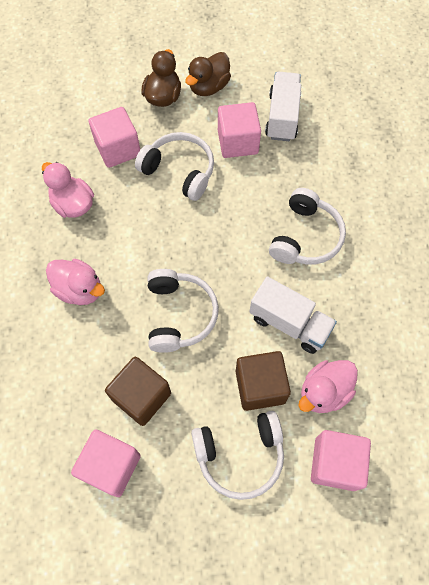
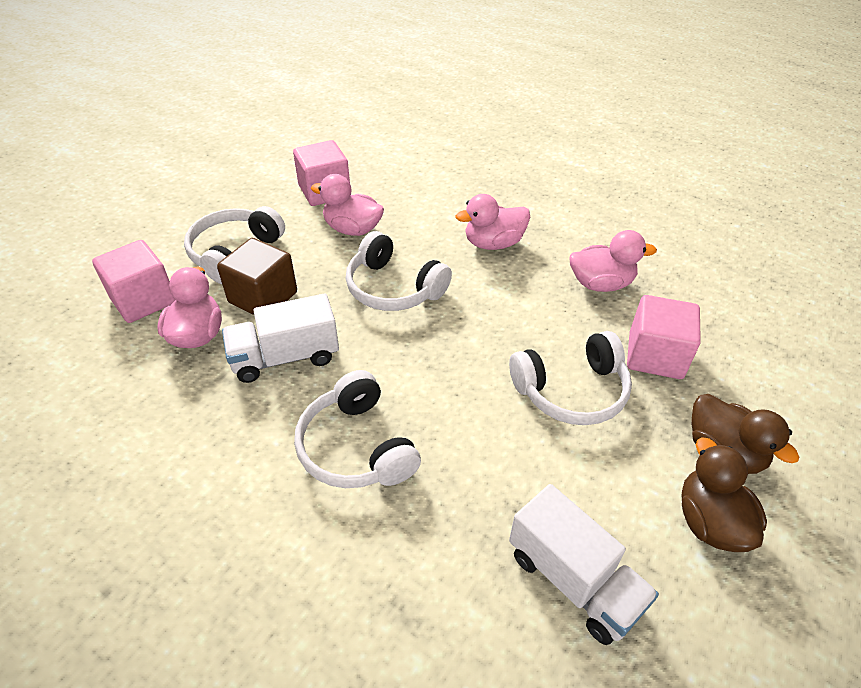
camera: 130 degrees right, 20 degrees down
(141, 396) = (352, 229): brown cube -> pink duck
(238, 142) = (569, 483): pink cube -> none

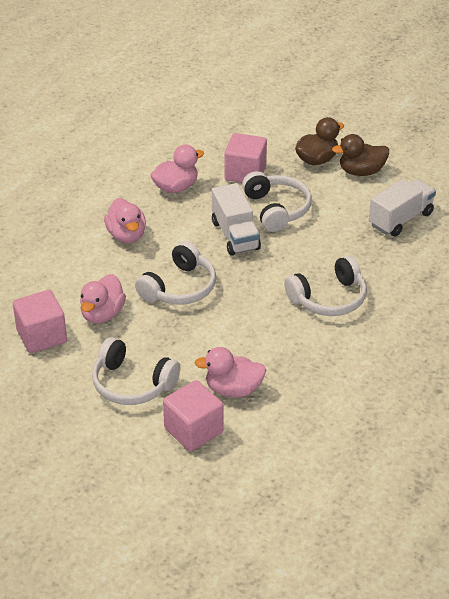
camera: 90 degrees left, 5 degrees down
(263, 297) = (190, 358): brown cube -> none
(285, 357) = (254, 338): white truck -> white truck (235, 235)
(601, 284) = (176, 187): pink duck -> pink duck turned 60 degrees clockwise

